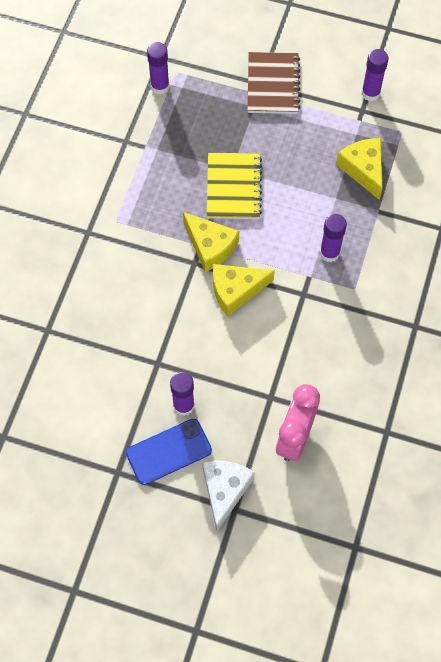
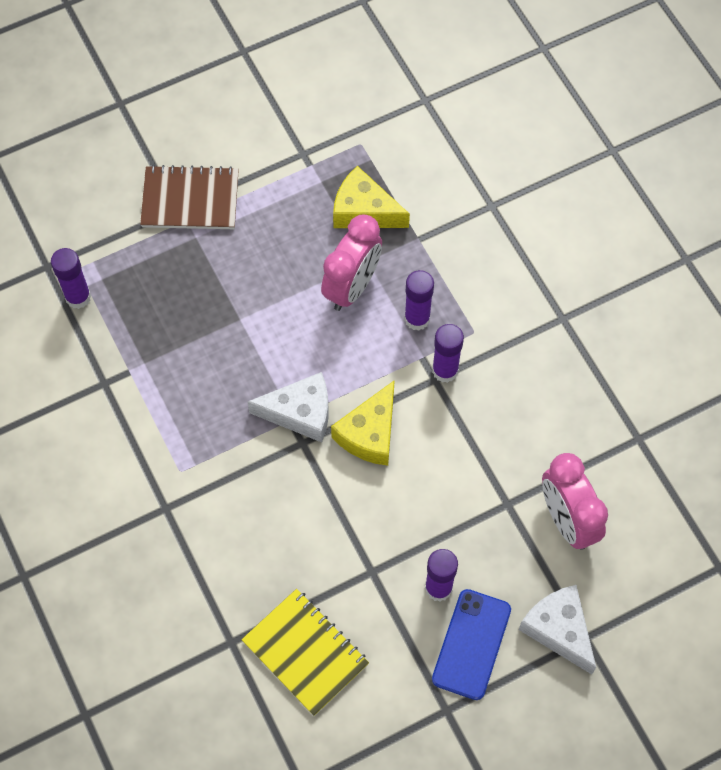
camera: 45 degrees left, 0 degrees up
(210, 246) = (300, 413): yellow cheese -> white cheese
(233, 187) = (260, 335): yellow notebook -> yellow notebook (305, 653)
(273, 85) = (190, 200): brown notebook -> brown notebook turned 45 degrees counterclockwise
(312, 205) = (352, 287): none -> pink clock
(370, 93) = (293, 130): purple glue stick -> purple glue stick (445, 370)

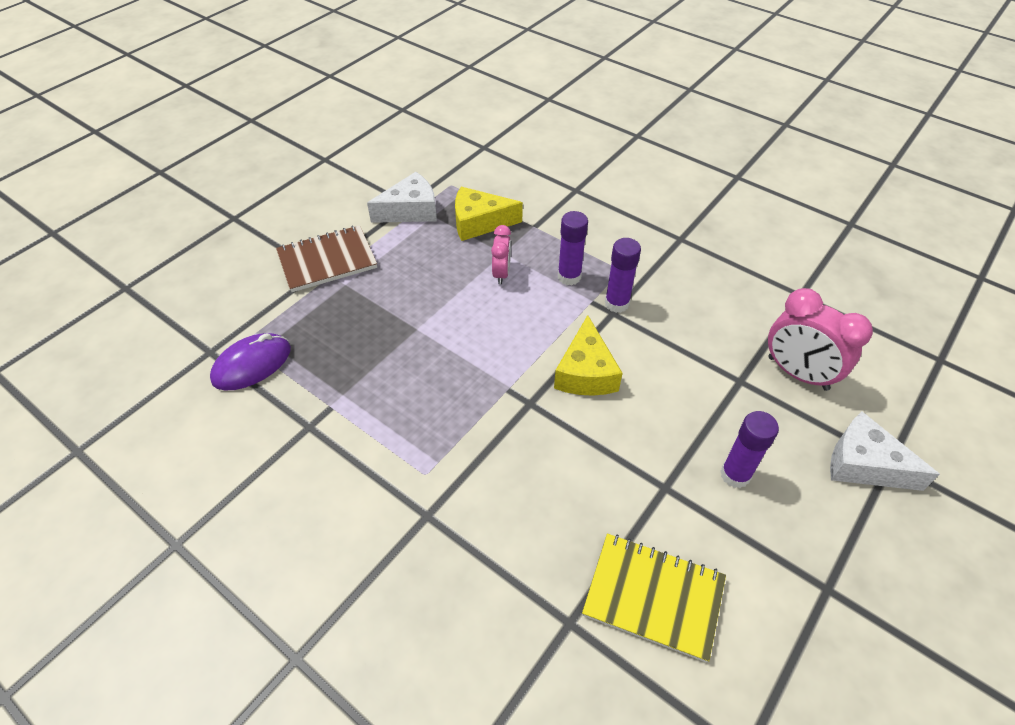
camera: 25 degrees left, 15 degrees down
(78, 297) = (252, 364): purple glue stick -> purple mouse
(300, 413) = (513, 380): white cheese -> white cheese (410, 210)
(352, 287) = (501, 273): pink clock -> pink clock, size x0.57
(471, 644) = (802, 512): blue phone -> none

